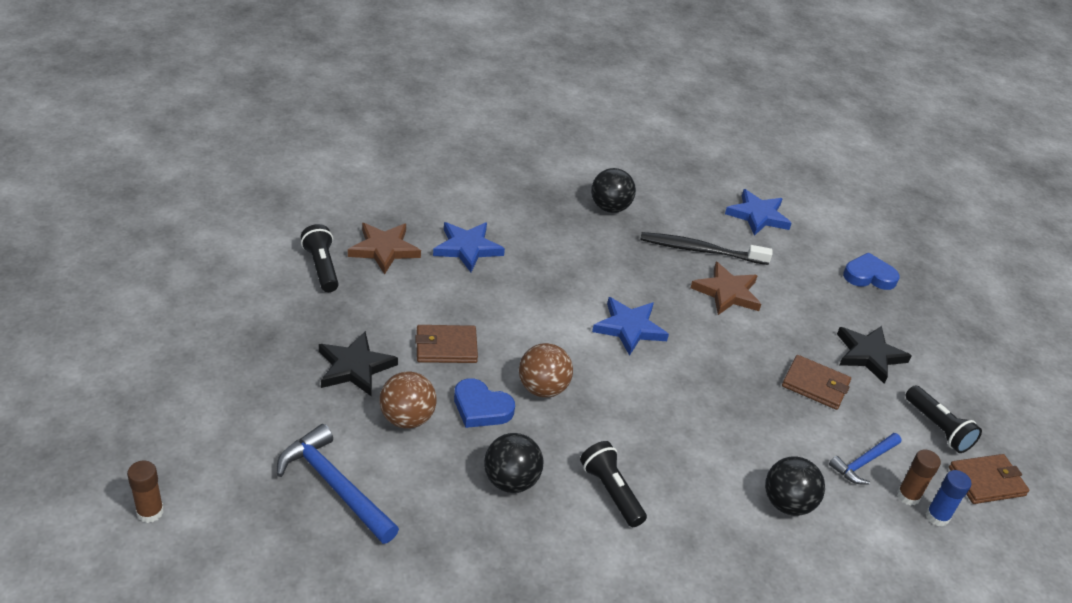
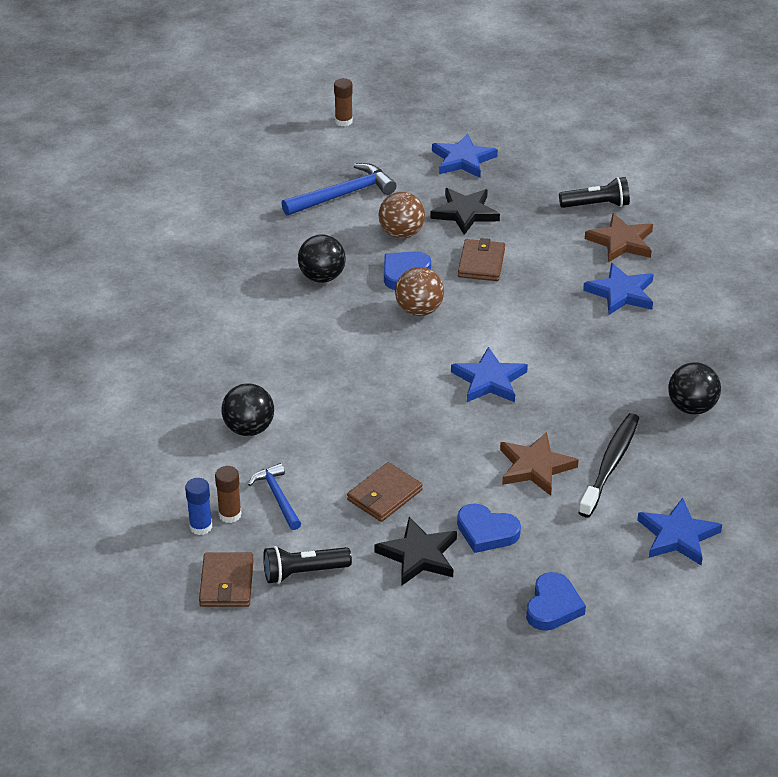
camera: 110 degrees right, 0 degrees up
(242, 378) = (463, 160): none -> blue star
(611, 492) = (295, 328): black flashlight -> none
(818, 316) = (486, 532): none -> blue heart

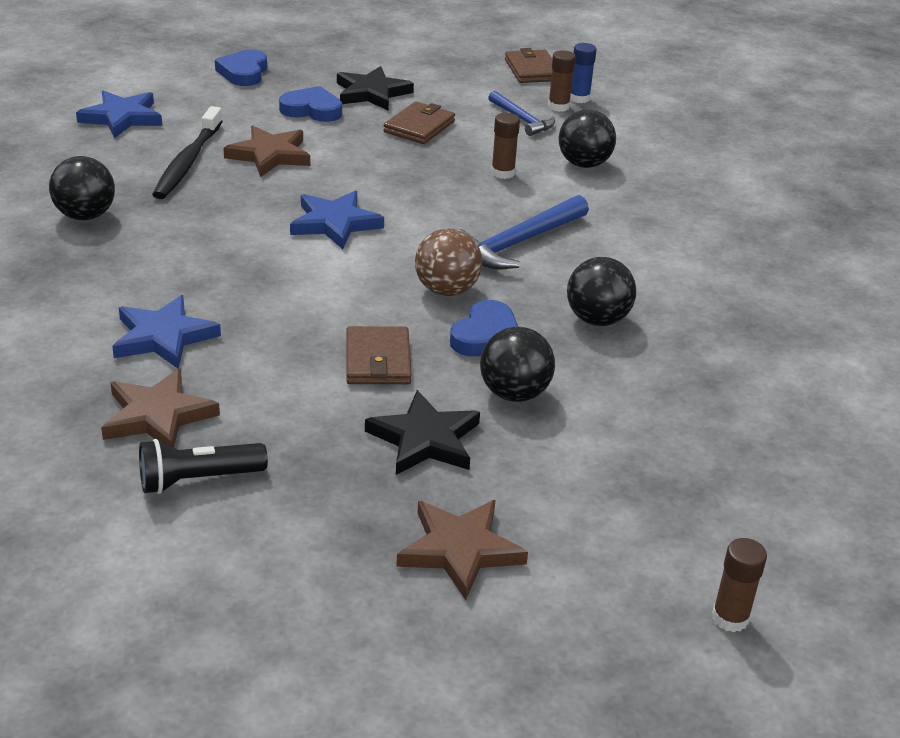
camera: 165 degrees right, 5 degrees down
(303, 573) = (470, 78): black flashlight -> none
(328, 424) = (503, 173): none -> brown glue stick
(343, 195) = (639, 451): blue hammer -> blue hammer (517, 243)
(401, 233) = (514, 393): brown ball -> black ball
(463, 160) = (460, 550): blue star -> brown star

